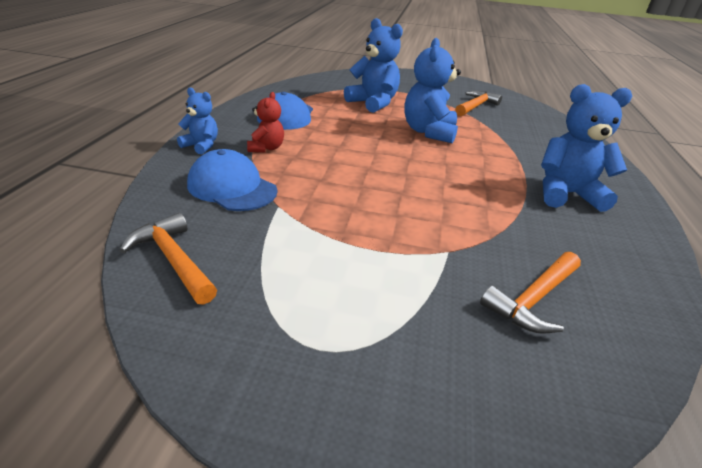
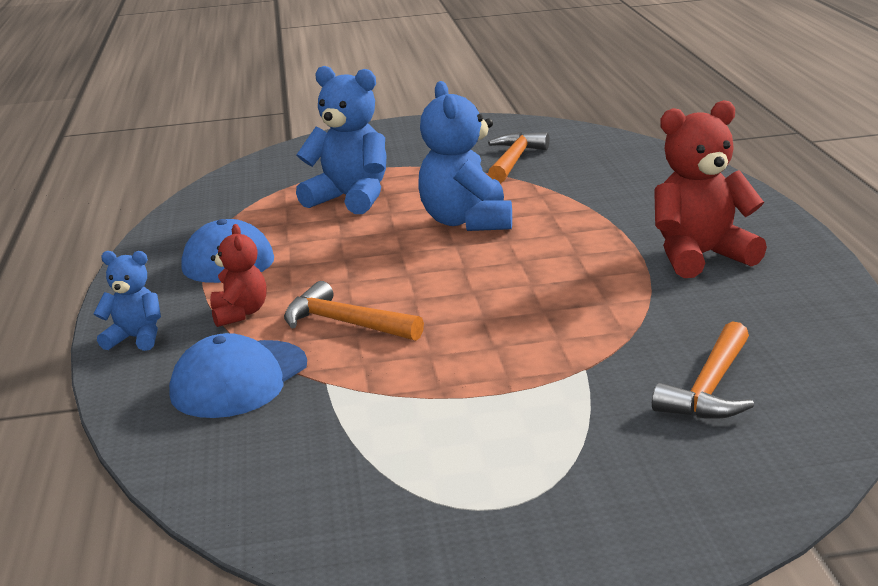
camera: 15 degrees left, 10 degrees down
(173, 260) = (244, 482): orange hammer -> orange hammer (345, 324)
(232, 187) = (239, 379): blue cap -> blue cap turned 75 degrees counterclockwise
(566, 194) = (701, 257): blue teddy bear -> red teddy bear

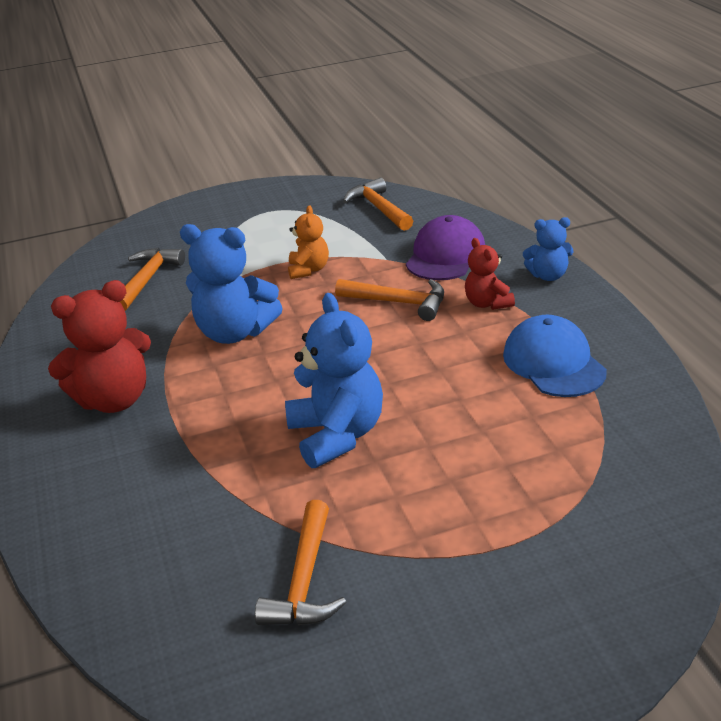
camera: 170 degrees right, 10 degrees up
(239, 379) = (445, 255): blue cap -> purple cap
(282, 482) = (379, 209): none -> orange hammer
(351, 199) = (487, 469): blue teddy bear -> blue teddy bear (235, 332)
(449, 378) = (308, 270): none -> orange teddy bear

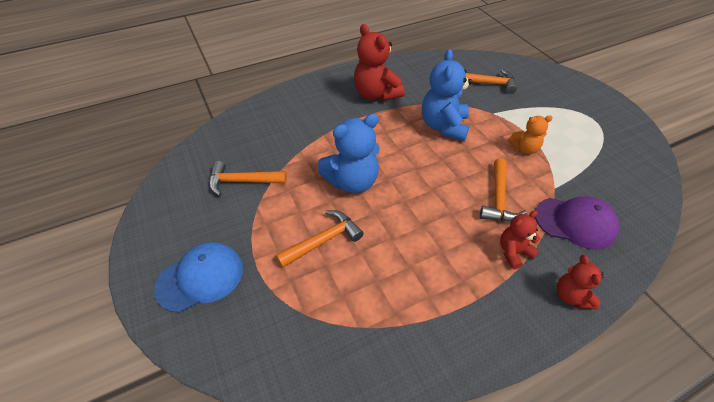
camera: 80 degrees right, 15 degrees up
(379, 209) = (629, 177): orange hammer -> orange hammer (323, 240)
(548, 276) = (571, 296): blue teddy bear -> red teddy bear
(553, 363) = (443, 296): blue cap -> blue cap (200, 278)

